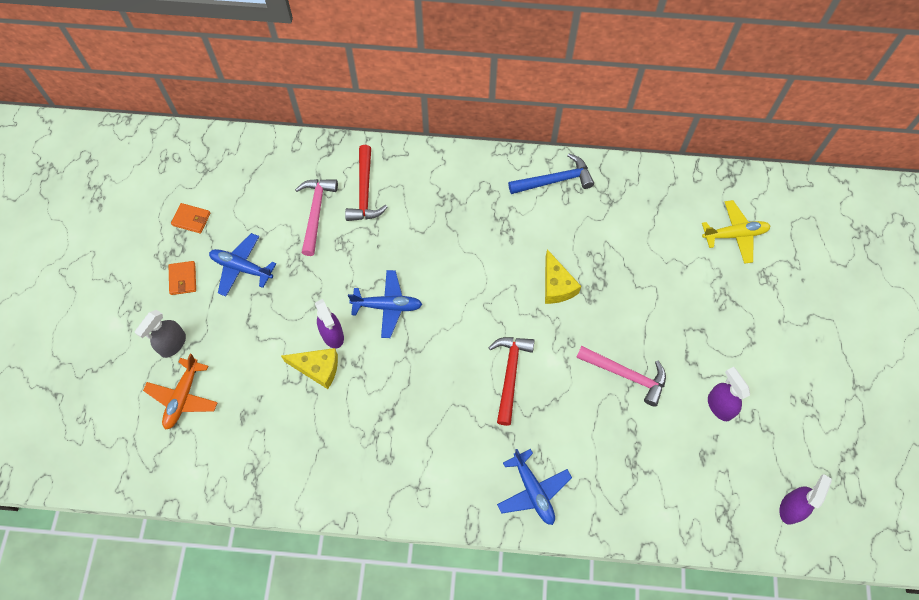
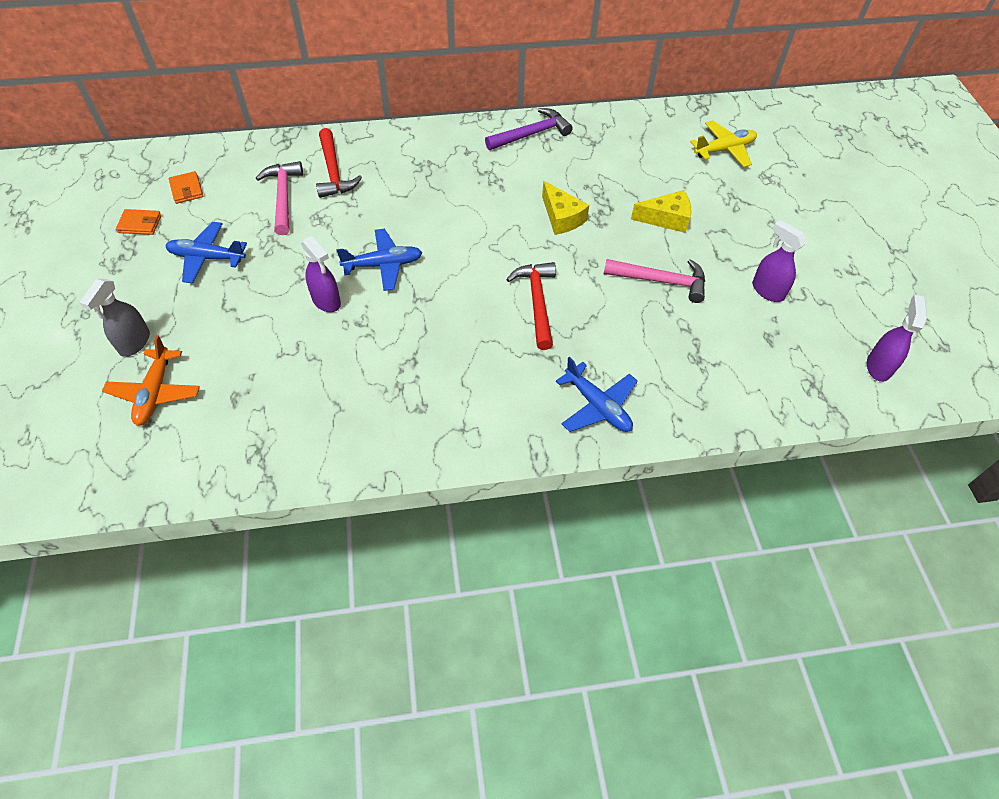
camera: 15 degrees left, 10 degrees down
(183, 279) = (138, 279): orange wallet -> orange wallet (187, 189)
(317, 368) = (316, 335): yellow cheese -> yellow cheese (666, 219)
(554, 180) = (531, 134): blue hammer -> purple hammer

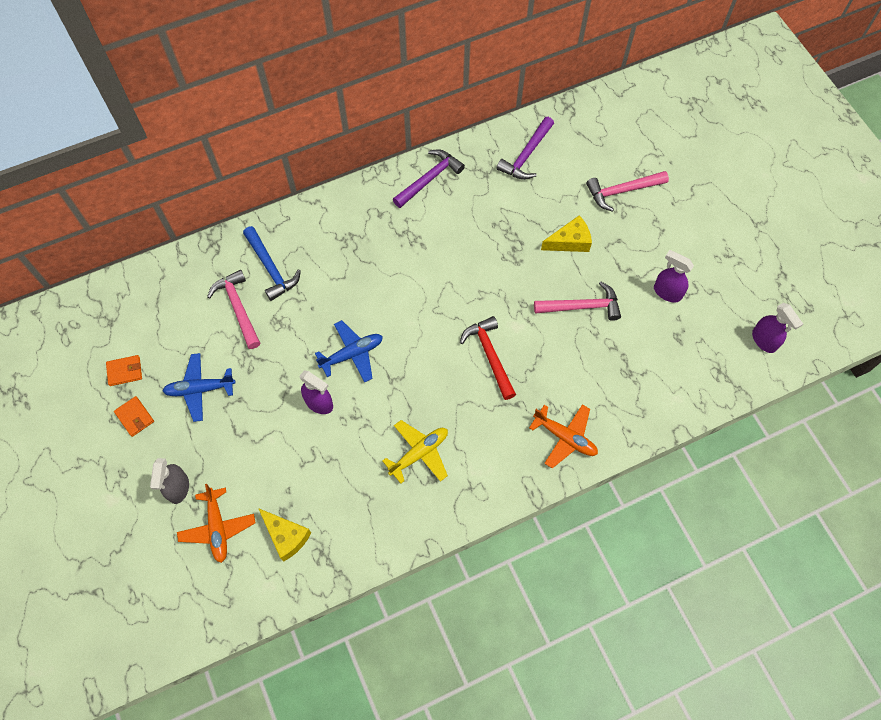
camera: 15 degrees left, 10 degrees up
(187, 189) = (148, 323): orange wallet -> orange wallet (135, 417)
(333, 172) = (271, 268): red hammer -> blue hammer
(561, 217) = (483, 264): yellow cheese -> yellow cheese (286, 536)
(597, 406) = (565, 437): blue plane -> orange plane
(643, 136) = (526, 155): none -> purple hammer
(724, 150) = (599, 152): yellow plane -> yellow plane (419, 453)
(740, 187) = (622, 191): none -> pink hammer
(878, 366) = (764, 340): purple spray bottle -> purple spray bottle turned 150 degrees clockwise

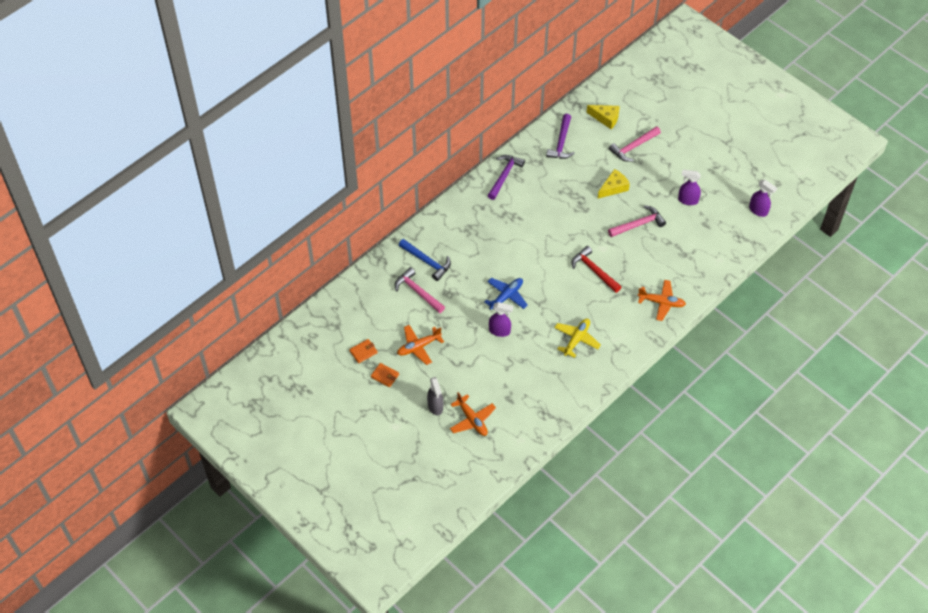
camera: 20 degrees left, 10 degrees down
(200, 389) = (418, 347): blue plane -> orange plane
(286, 536) = (517, 411): yellow cheese -> yellow cheese (606, 118)

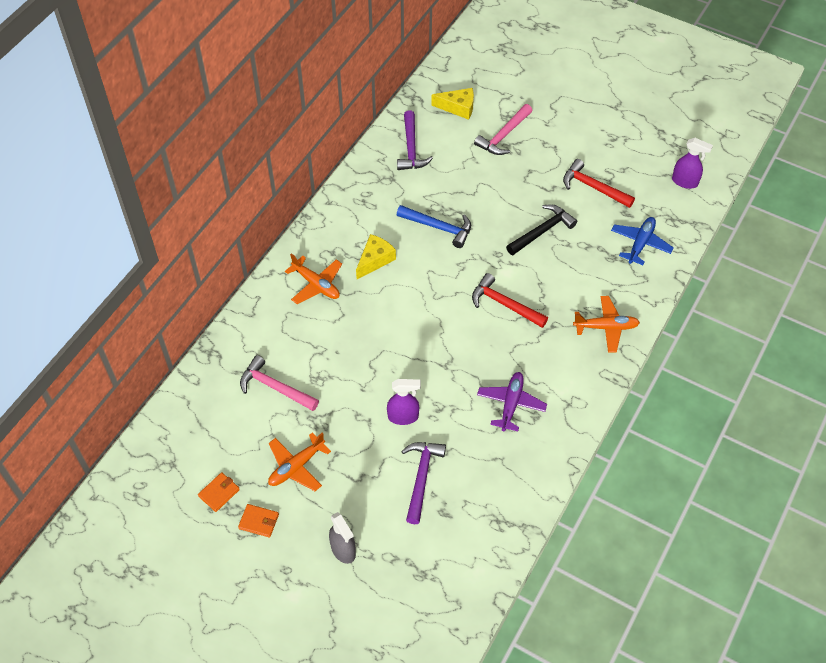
camera: 15 degrees left, 0 degrees up
(427, 262) = (277, 342): blue hammer -> blue hammer (438, 227)
(472, 420) = (401, 557): orange plane -> orange plane (316, 284)
(504, 176) = (350, 205): purple hammer -> purple hammer (421, 478)
(506, 296) = (398, 366): blue plane -> blue plane (640, 244)
(576, 339) = (511, 404): yellow plane -> purple plane
(613, 188) = (495, 191): yellow cheese -> yellow cheese (375, 260)
(638, 224) = (542, 231): pink hammer -> black hammer
(687, 200) = (593, 187): purple spray bottle -> red hammer

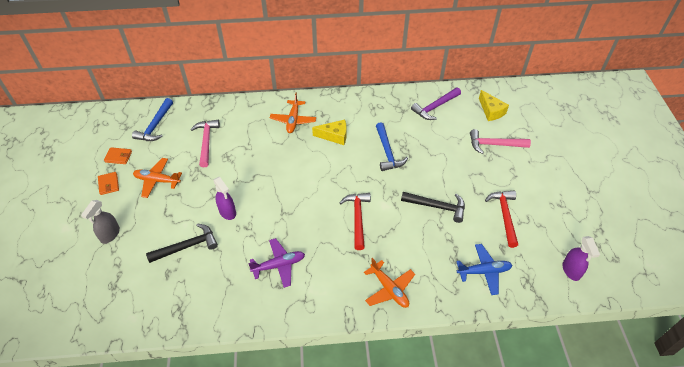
camera: 55 degrees right, 5 degrees down
(197, 429) = (155, 125): none -> blue hammer
(421, 478) = (187, 246): purple hammer -> black hammer

